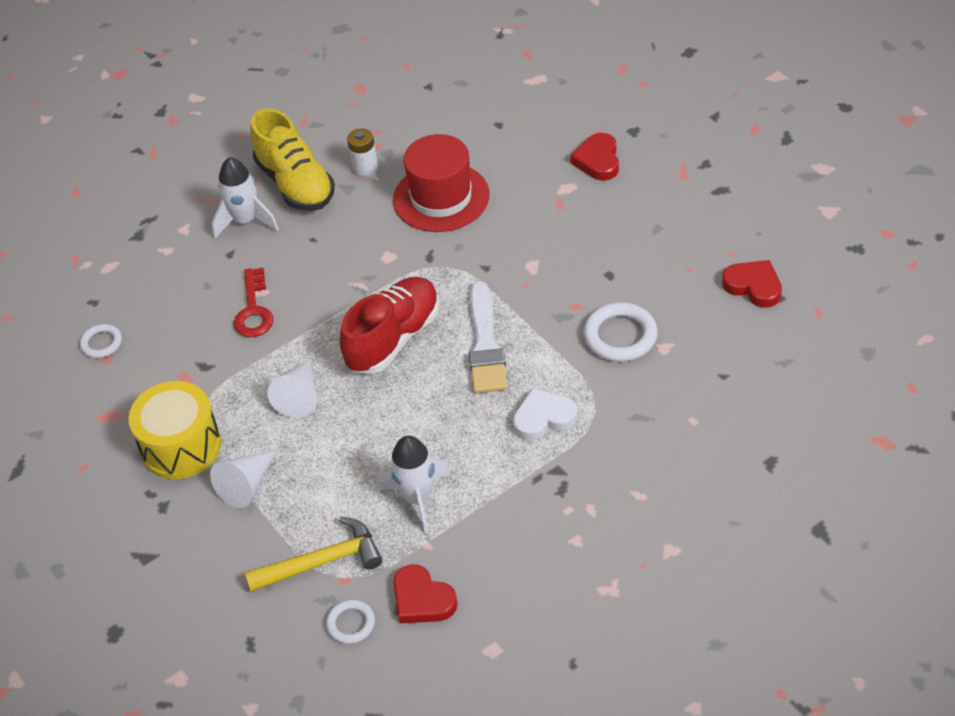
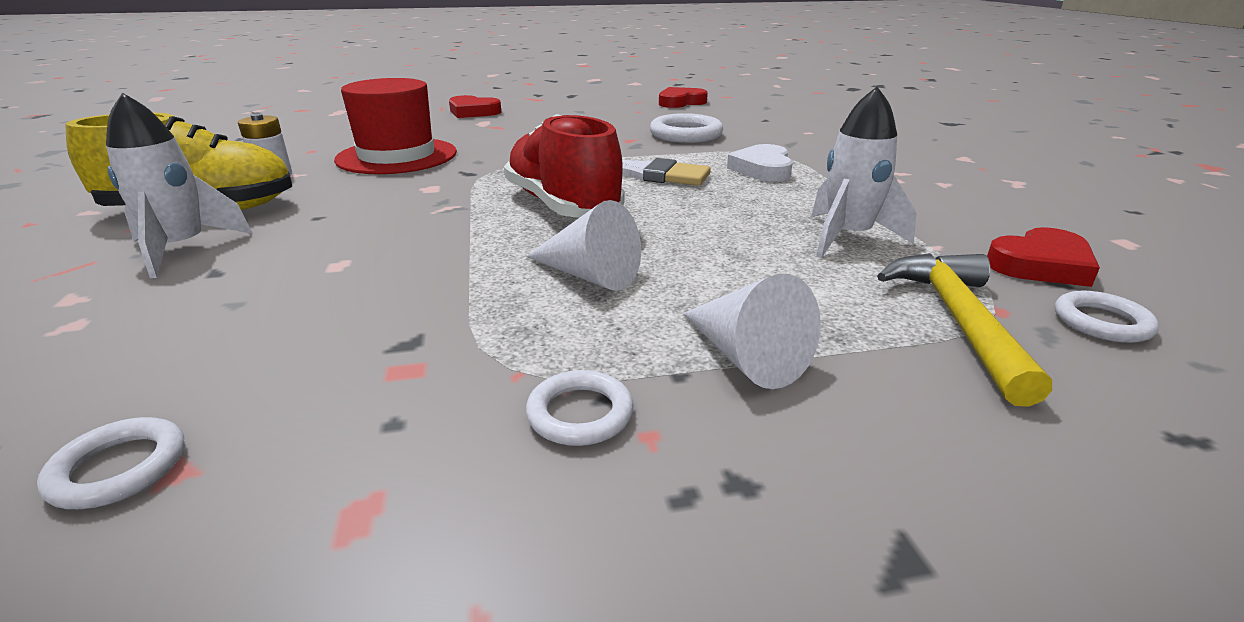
camera: 70 degrees left, 20 degrees down
(181, 446) = (580, 413): yellow drum -> white ring
(254, 309) = (362, 275): red key -> none

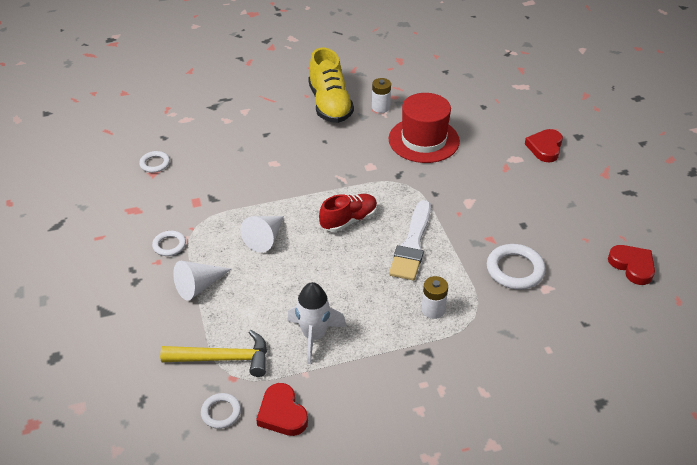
camera: 85 degrees right, 15 degrees up
(182, 249) = (286, 117): white rocket -> none
(563, 206) = (349, 220): red shoe -> red shoe, size x0.66
(762, 169) = (433, 309): white heart -> white battery

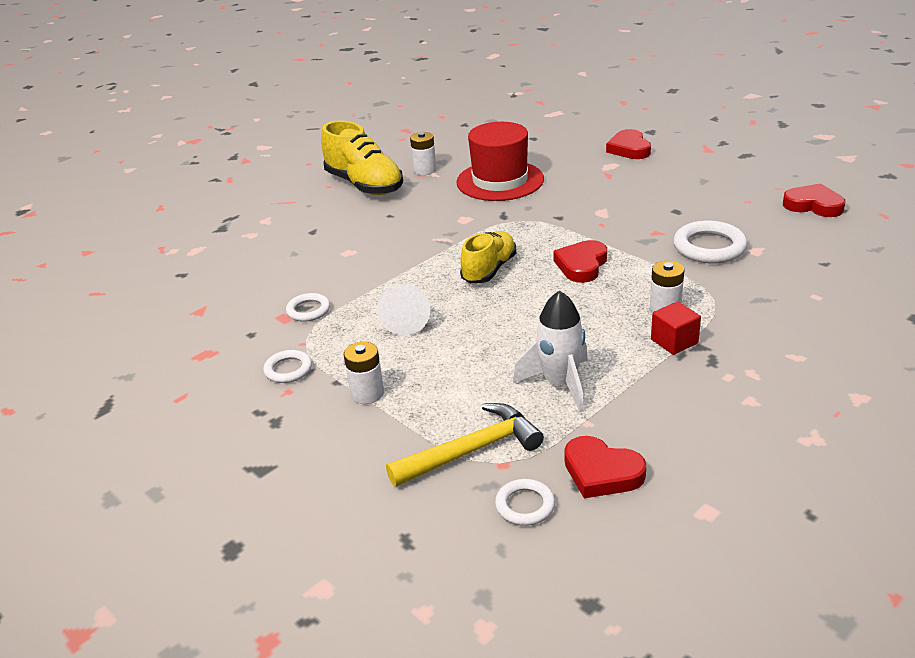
camera: 25 degrees left, 10 degrees down
(155, 164) = (193, 301): white ring -> white ring (308, 310)
(199, 286) = (367, 394): white cone -> white battery
(349, 220) = (489, 270): red shoe -> yellow shoe
(412, 244) = (581, 265): white brush -> red heart
(414, 339) = (674, 341): none -> red cube

